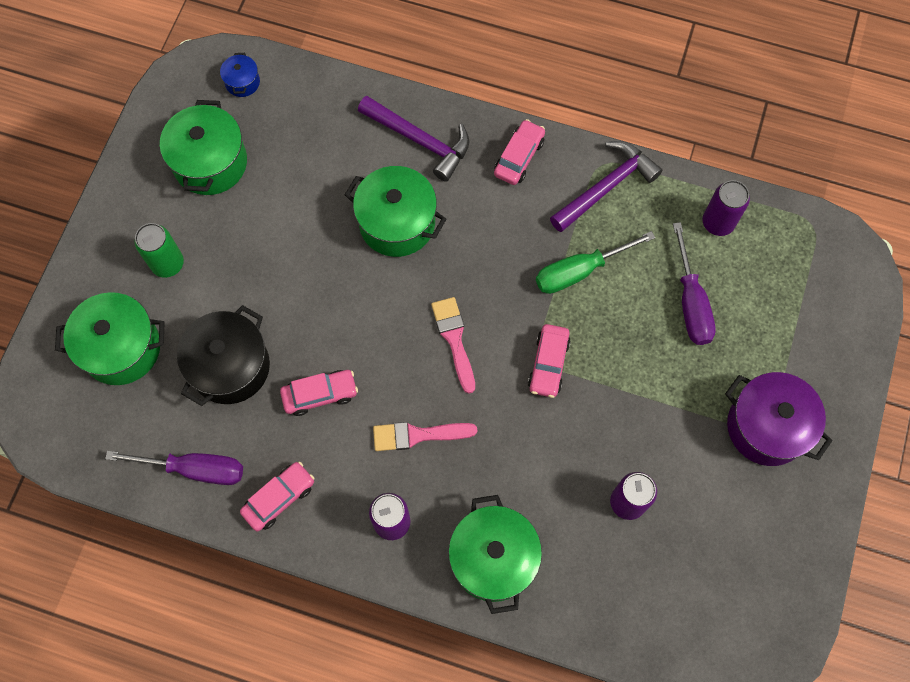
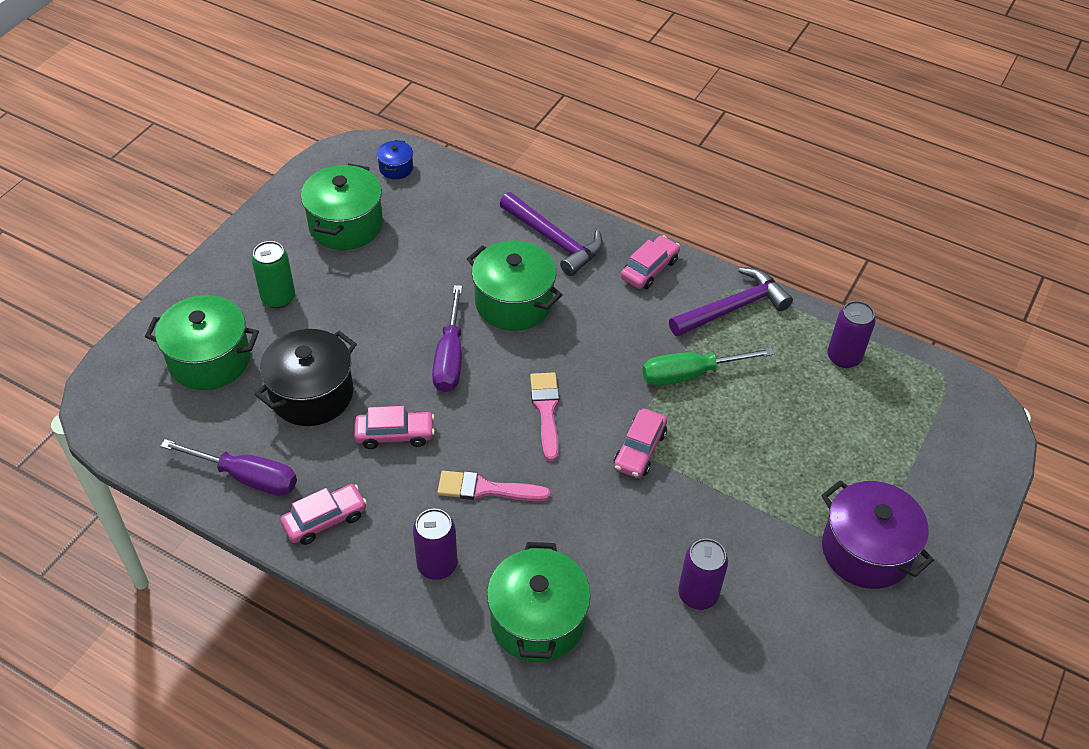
camera: 10 degrees right, 20 degrees down
(691, 303) = (802, 422): purple screwdriver -> purple screwdriver (450, 358)

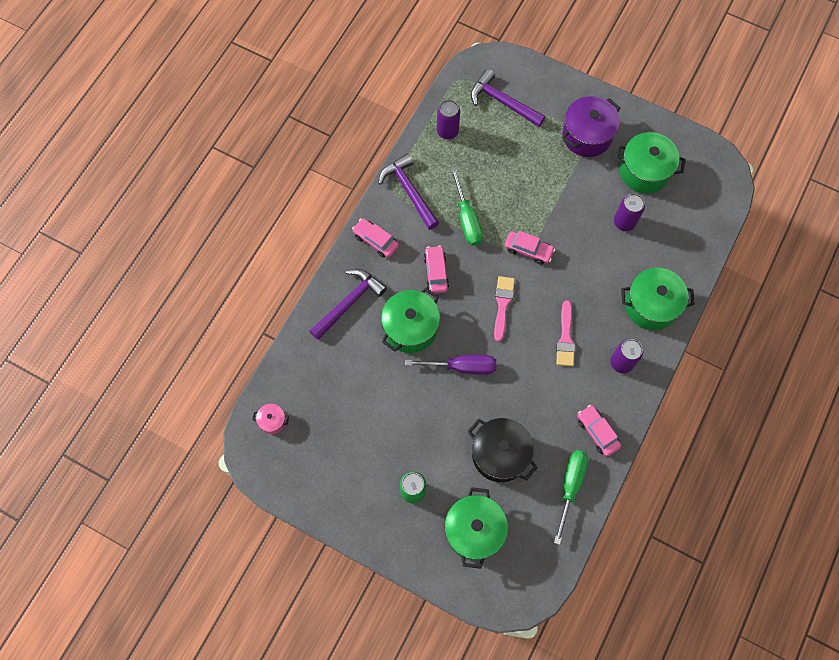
camera: 90 degrees left, 20 degrees up
(248, 477) = (570, 486): purple screwdriver -> green screwdriver
(346, 225) = (336, 452): green pot -> green pot (644, 171)
(395, 434) = (529, 396): pink car -> pink car (436, 272)
(396, 168) = (272, 421): blue pot -> pink pot
(546, 411) = (502, 304): pink brush -> pink brush turned 105 degrees clockwise
(912, 432) = (503, 102): none -> purple hammer

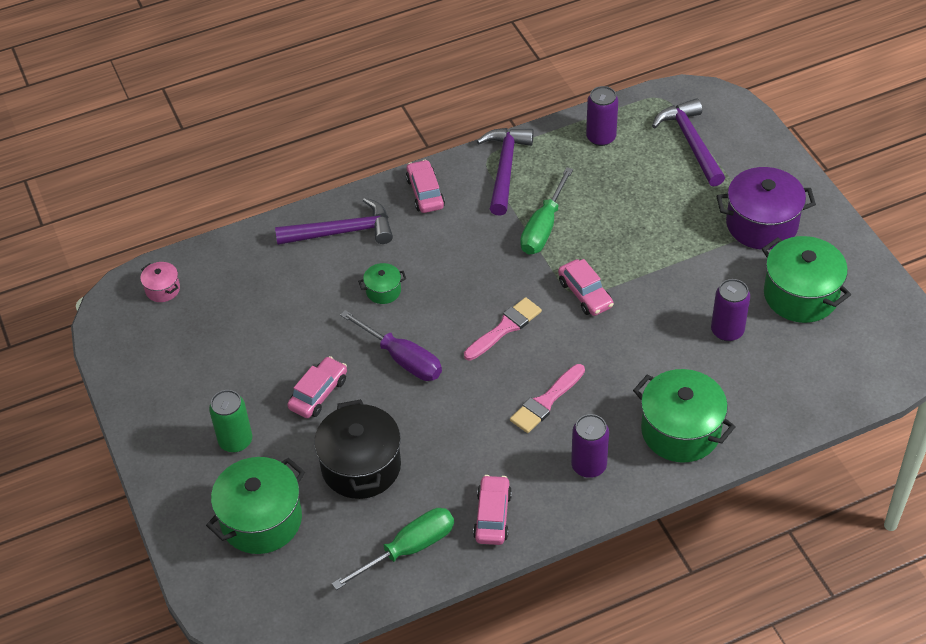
camera: 40 degrees right, 20 degrees down
(410, 328) = (383, 291): green pot -> green pot, size x0.48
(436, 272) = (461, 256): pink car -> pink car (318, 393)

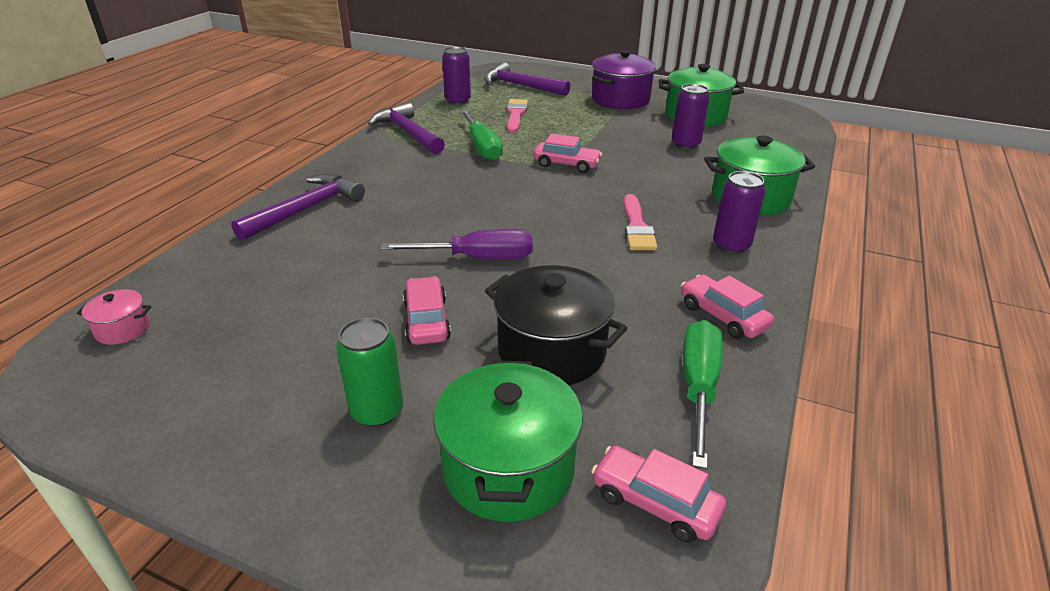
camera: 45 degrees left, 15 degrees down
(383, 291) = (397, 226): green pot -> none
(425, 193) = (357, 164): pink car -> pink car (655, 502)
(505, 328) = (537, 203): pink brush -> pink brush (515, 115)

